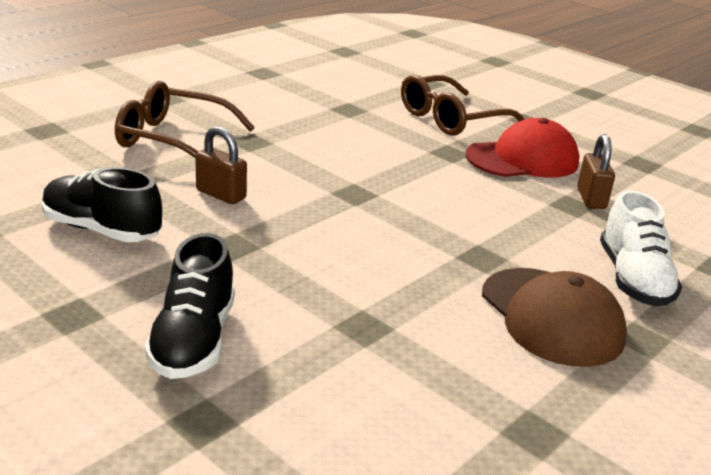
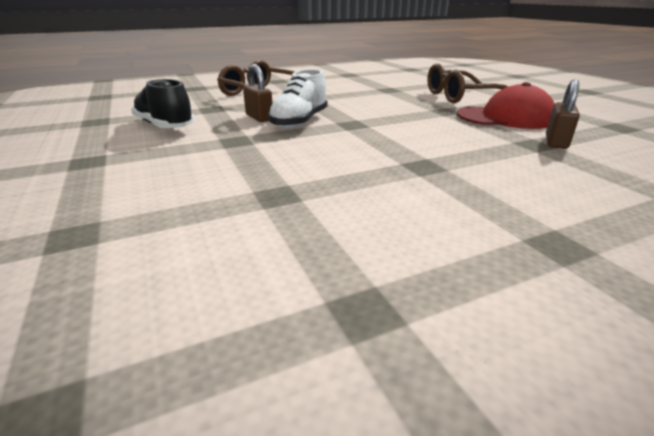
camera: 25 degrees right, 0 degrees up
(194, 340) = (140, 185): black shoe -> none
(551, 316) = (461, 213): brown cap -> none
(633, 279) = (572, 197): white shoe -> white shoe (299, 122)

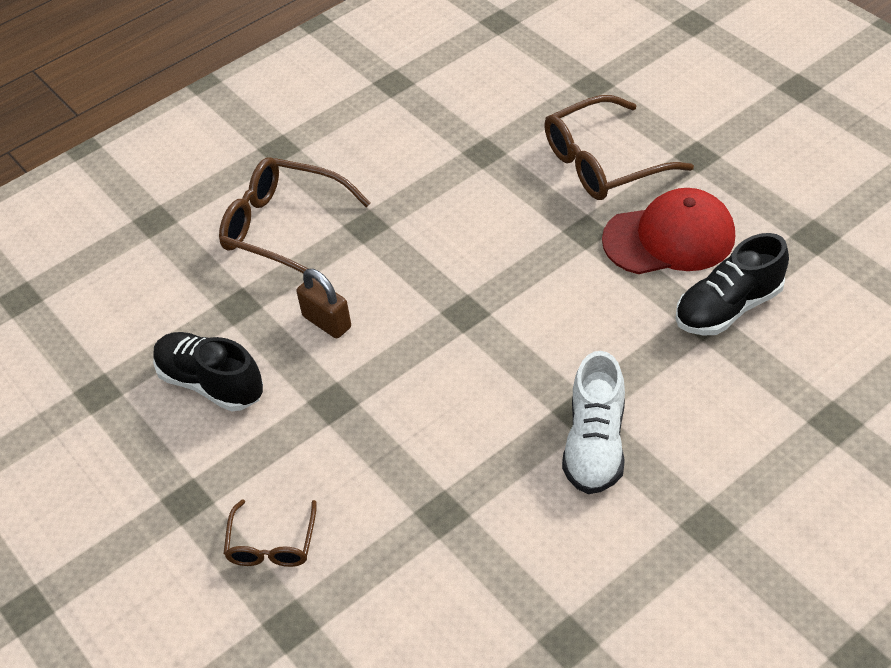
camera: 10 degrees left, 20 degrees up
(119, 188) = (272, 544): none -> brown glasses
(299, 122) = (390, 323): white shoe -> white shoe (595, 444)
(556, 142) = (728, 307): brown padlock -> black shoe

